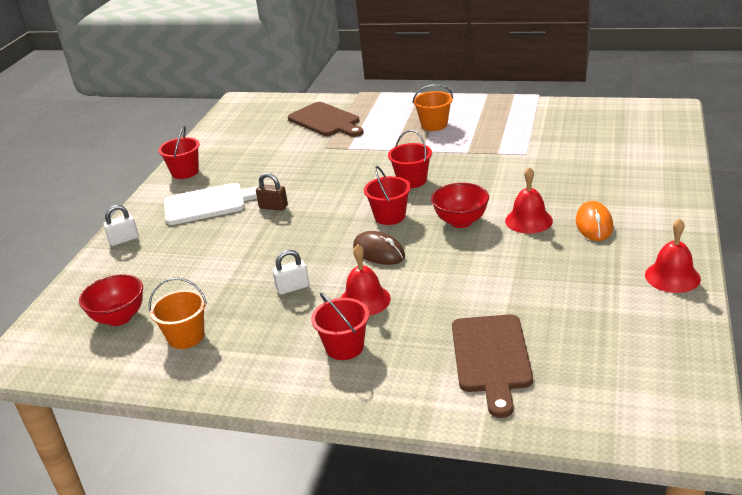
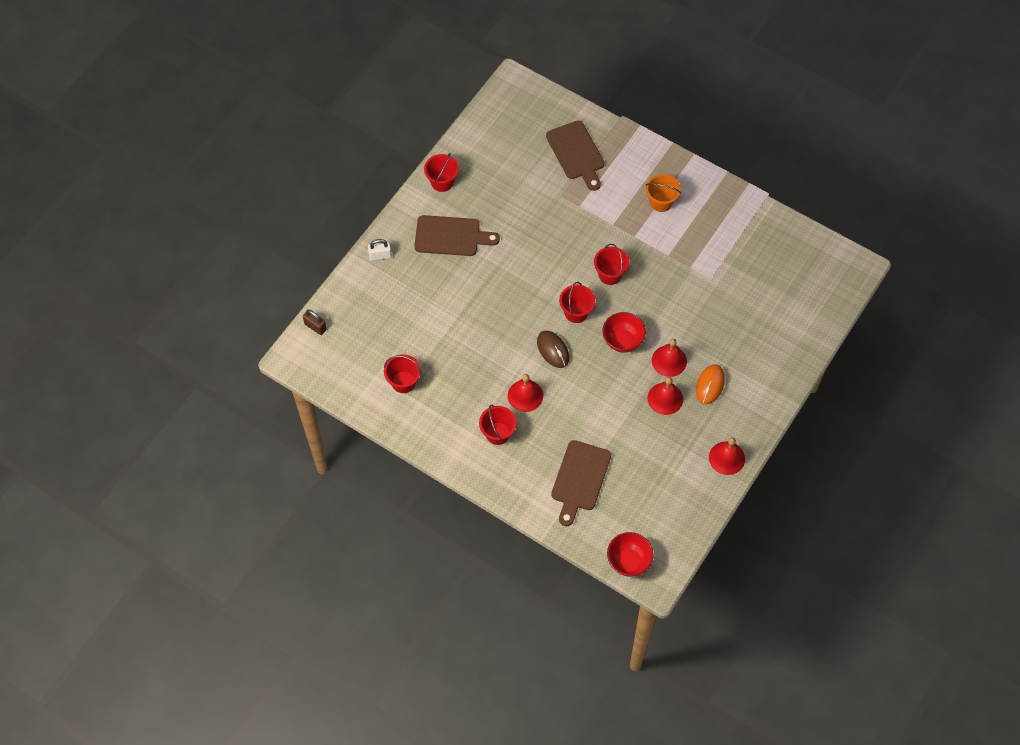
camera: 15 degrees right, 30 degrees up
(119, 318) = (364, 344): red bowl -> red bowl (628, 561)
(186, 337) = (403, 382): orange bucket -> red bucket
(209, 204) = (451, 236): white cutting board -> brown cutting board
(273, 207) = (497, 262): brown padlock -> brown padlock (315, 327)
(293, 288) = (483, 363): white padlock -> none
(549, 250) = (665, 398): none -> red bell

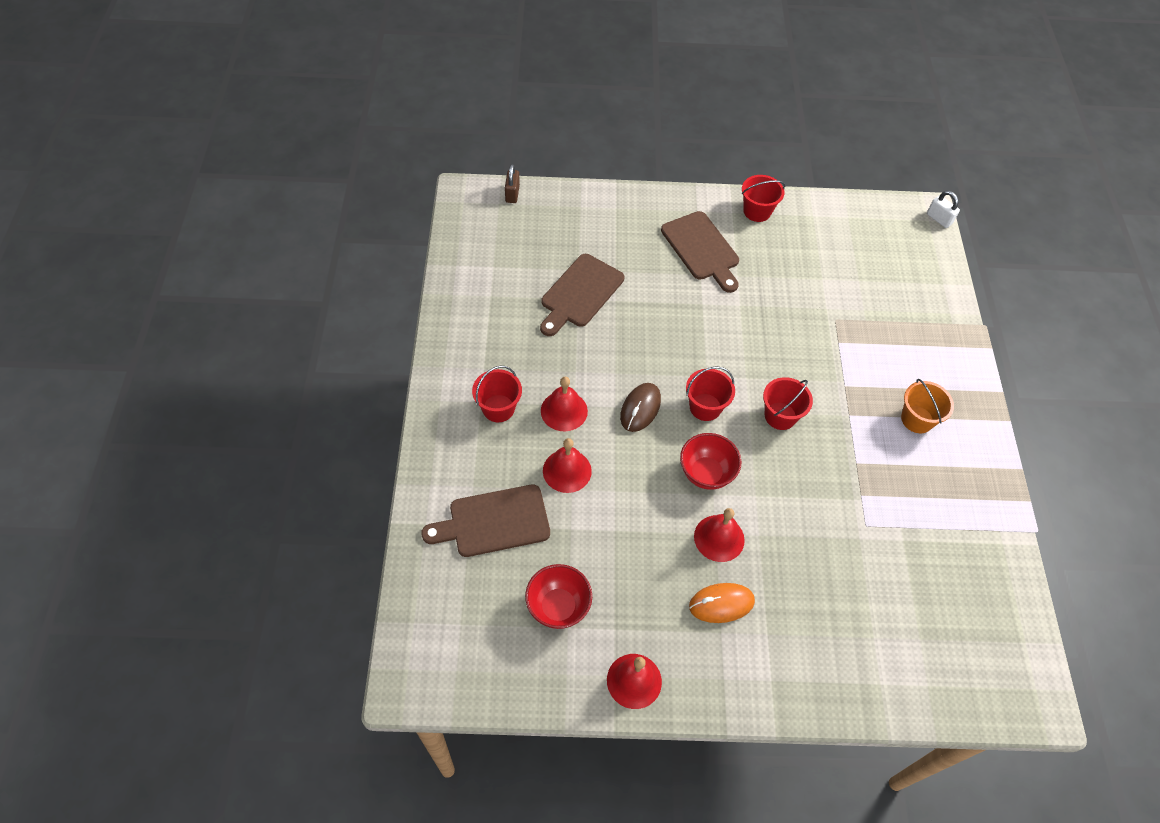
camera: 55 degrees right, 5 degrees down
(380, 256) = (631, 204): white padlock -> white padlock (939, 219)
(403, 382) = (501, 293): red bucket -> none
(576, 153) = (899, 307): brown cutting board -> brown cutting board (580, 293)
(628, 561) = (414, 636): red bowl -> red bowl (558, 607)
(665, 398) = (665, 560): red bell -> red bell (567, 470)

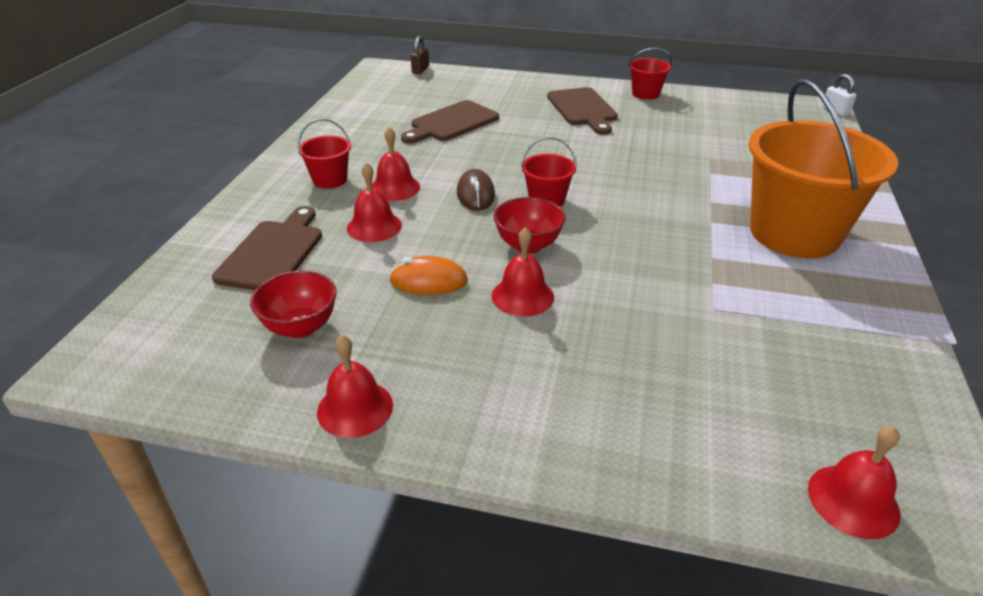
camera: 15 degrees right, 20 degrees down
(494, 522) = (273, 253): brown cutting board -> brown cutting board turned 105 degrees clockwise
(640, 408) = (475, 194): brown mouse -> brown mouse turned 45 degrees counterclockwise
(721, 604) = (502, 352): orange mouse -> orange mouse (428, 281)
(780, 416) = (629, 214): red bucket -> none
(917, 419) = (794, 233): orange bucket -> orange bucket, size x2.25
(974, 692) = (853, 500): none -> red bell

